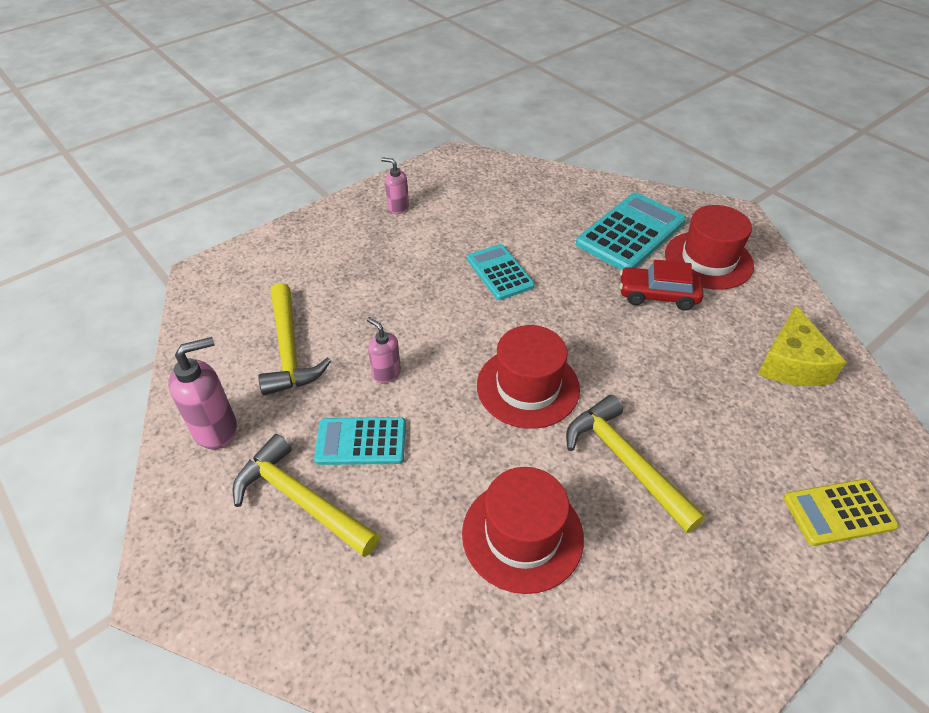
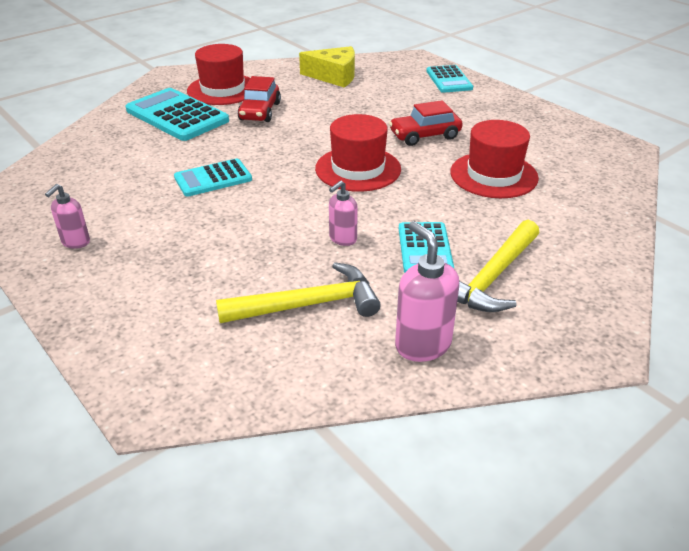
camera: 90 degrees left, 10 degrees down
(626, 462) = (425, 136): yellow hammer -> red car
(838, 512) = (449, 80): yellow calculator -> turquoise calculator

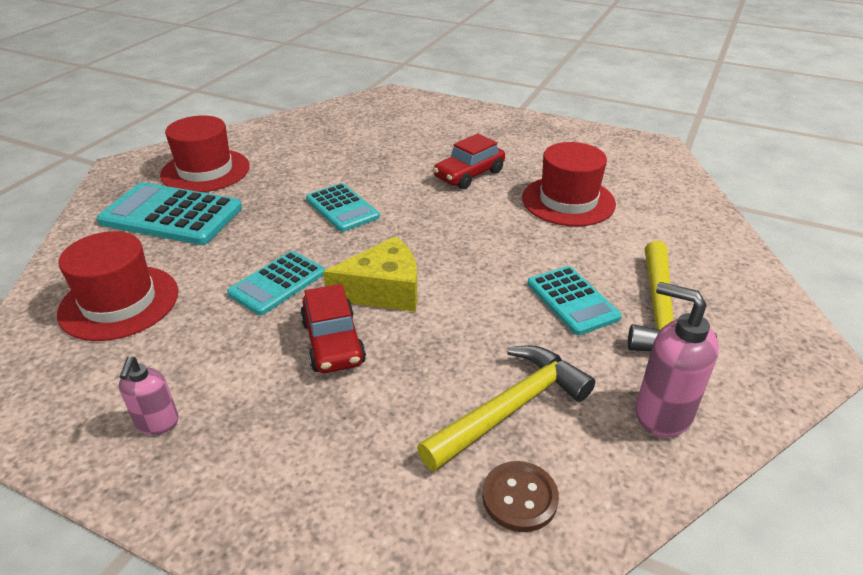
camera: 25 degrees left, 0 degrees up
(260, 111) = (270, 187): red car -> red car (333, 342)
(265, 359) = (519, 497): none -> brown button
(334, 76) = (323, 129): yellow cheese -> yellow cheese (383, 290)
(342, 239) = (482, 315): pink soap dispenser -> none
(358, 169) = (432, 228): red hat -> red hat (119, 302)
(449, 80) = (443, 110): turquoise calculator -> turquoise calculator (342, 208)

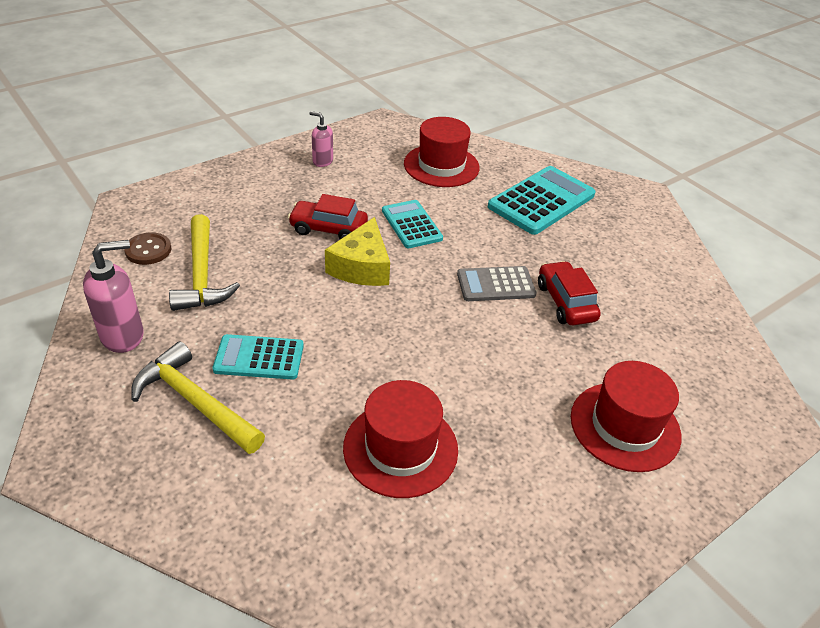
camera: 115 degrees right, 5 degrees up
(205, 171) = (612, 230): red hat -> red hat (625, 426)
(342, 208) = (495, 285): turquoise calculator -> grey calculator
(469, 175) = (507, 395): red car -> red car (565, 302)

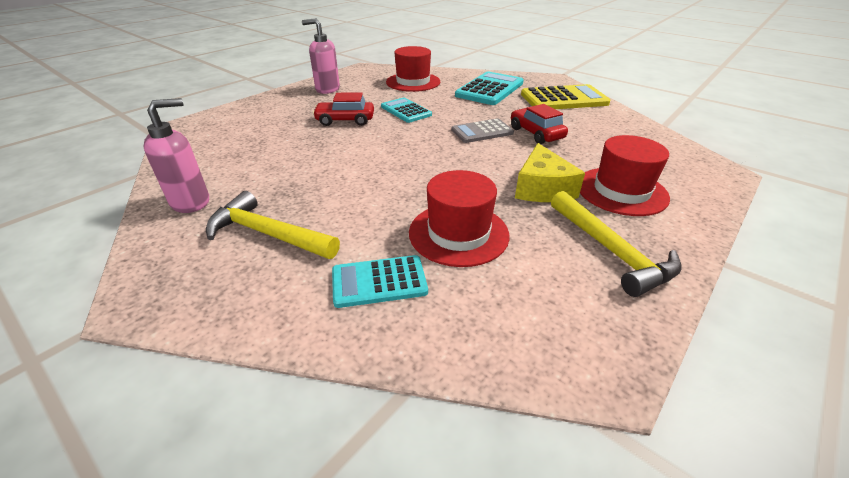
camera: 10 degrees left, 5 degrees down
(148, 250) = (203, 149): brown button -> none
(201, 274) = (251, 157): yellow hammer -> yellow hammer (611, 251)
(259, 358) = (316, 197): turquoise calculator -> turquoise calculator (379, 282)
(322, 161) = (327, 89): pink soap dispenser -> pink soap dispenser, size x1.64
(362, 267) = (379, 136): yellow cheese -> yellow cheese (542, 188)
(636, 240) = (563, 99): none -> yellow calculator

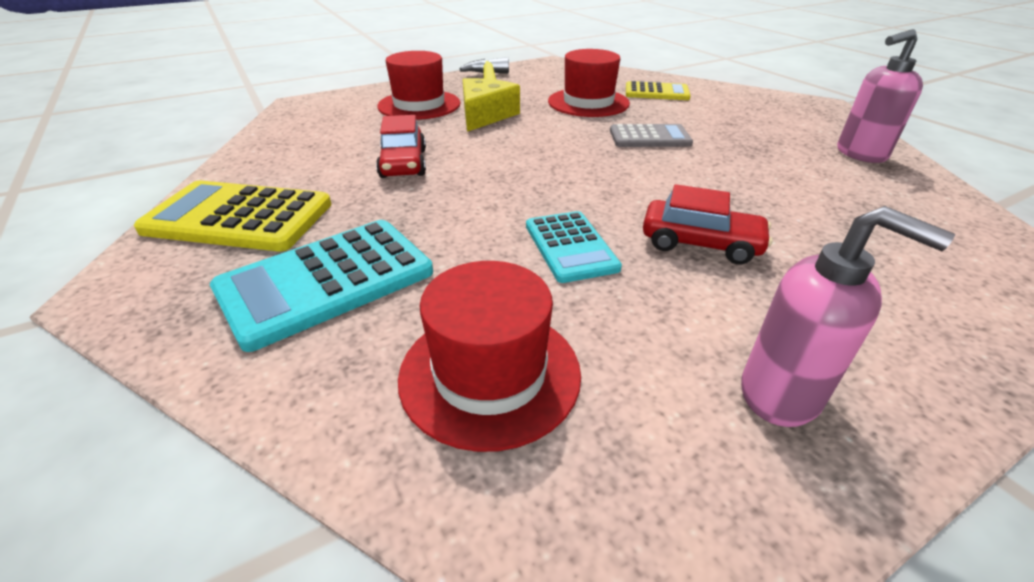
camera: 160 degrees left, 0 degrees up
(268, 234) = (752, 122): yellow hammer -> none
(379, 282) = (656, 92): turquoise calculator -> yellow calculator
(482, 132) = (474, 179): grey calculator -> grey calculator (649, 137)

